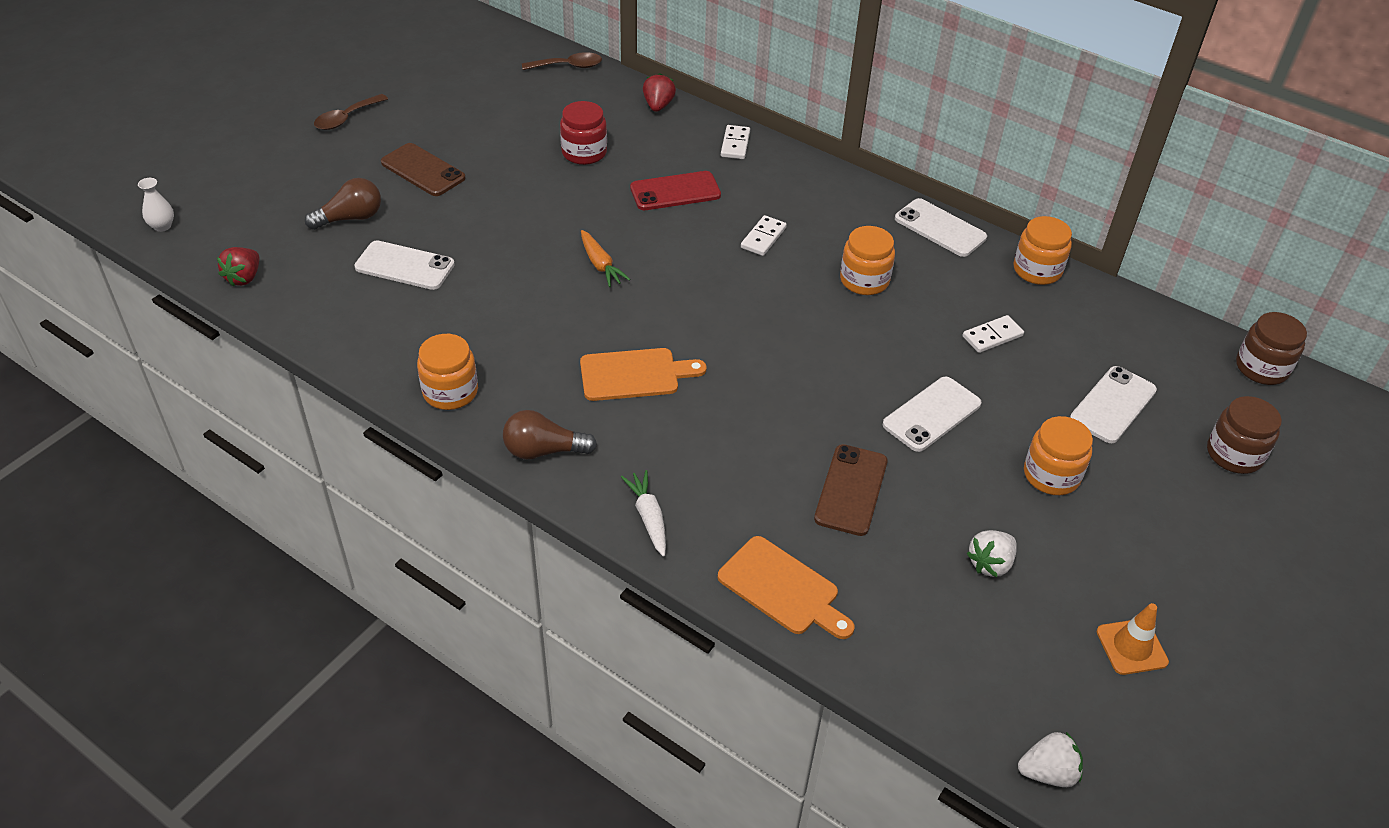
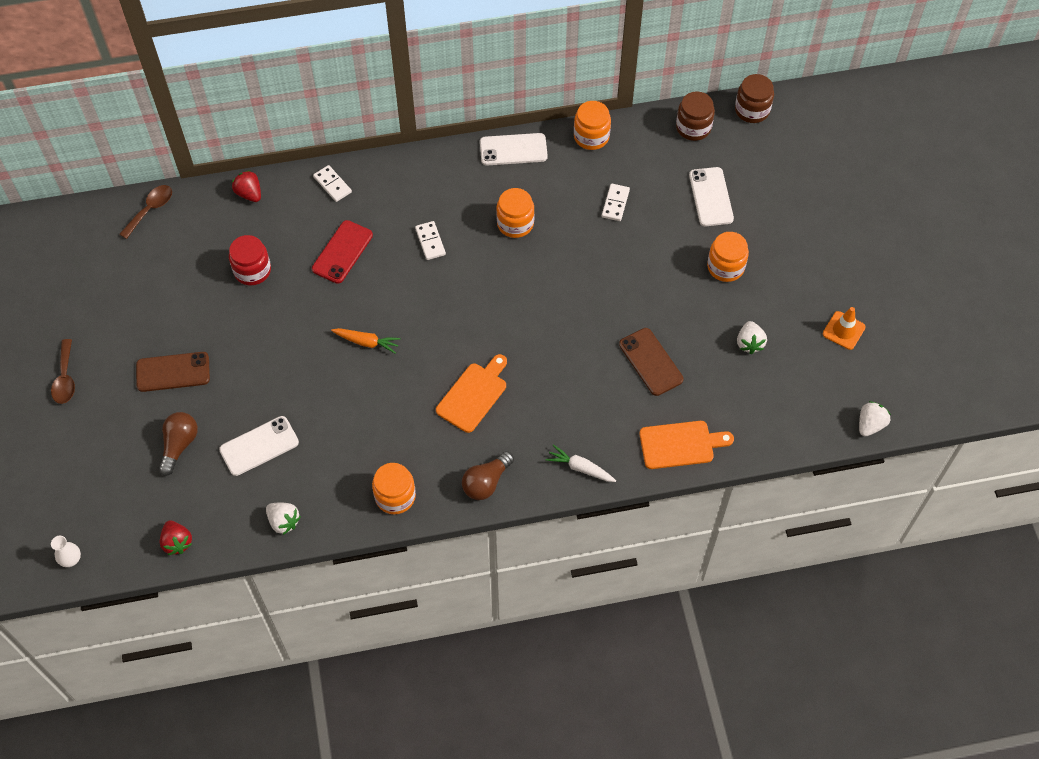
camera: 45 degrees left, 15 degrees up
(338, 332) = (284, 521): none -> white strawberry
(932, 414) = (639, 281): white phone -> none
(1234, 454) = (787, 178): brown jar -> brown jar (693, 127)

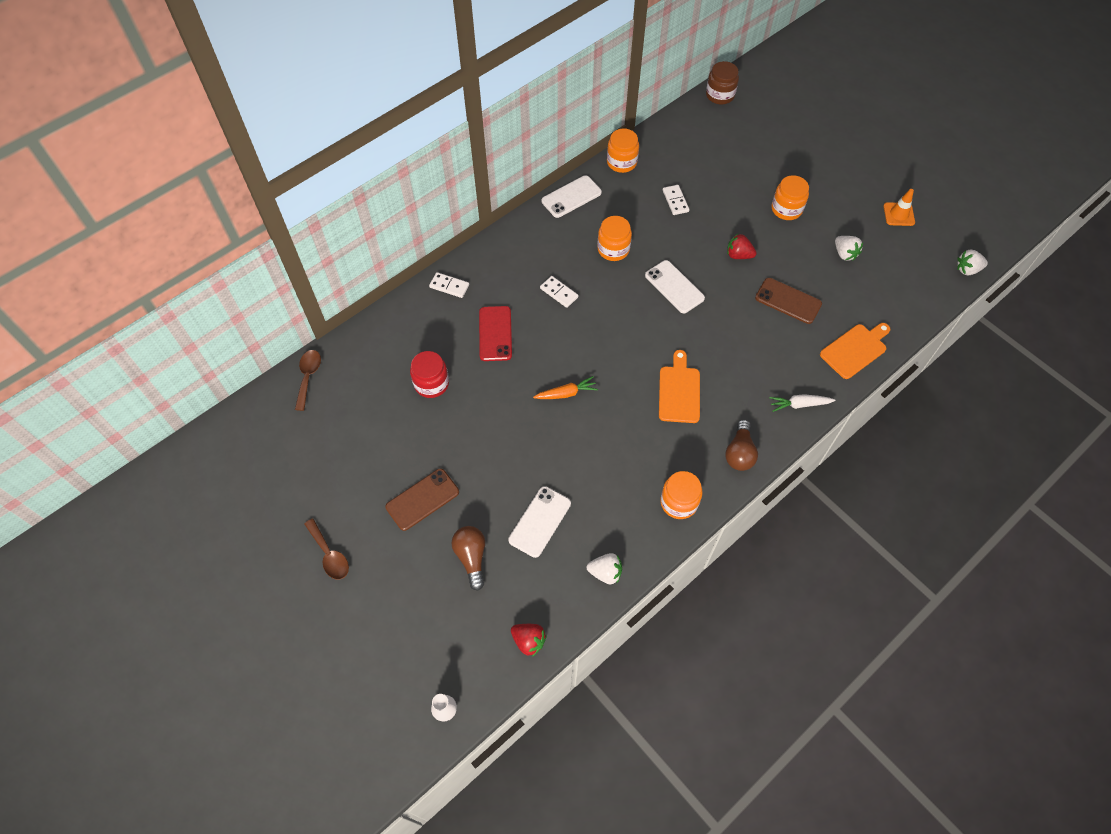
camera: 30 degrees left, 0 degrees up
(249, 193) = (385, 324): red strawberry -> red strawberry (738, 255)
(693, 127) = (689, 124): brown jar -> none
(711, 197) = (738, 166): white phone -> white phone (674, 287)
(870, 424) = (967, 269): white strawberry -> white strawberry turned 105 degrees counterclockwise

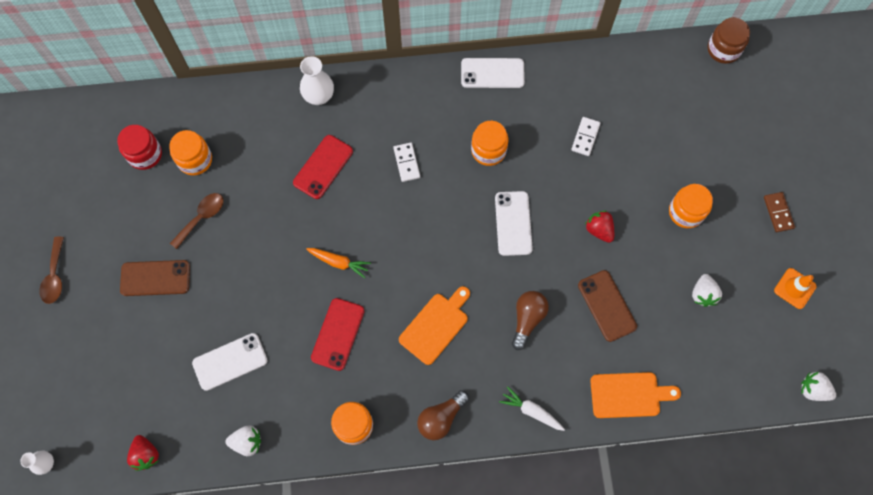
camera: 35 degrees right, 10 degrees up
(308, 377) = (147, 108): brown spoon -> brown spoon (201, 218)
(431, 383) = (237, 179): red jar -> red jar (145, 154)
(449, 286) = (319, 96): white domino -> white vase
(471, 557) = (155, 354): brown light bulb -> brown light bulb (527, 319)
(605, 572) = (247, 442): white strawberry -> white strawberry turned 45 degrees counterclockwise
(609, 445) = (338, 334): none -> red phone
(621, 162) = (567, 65): orange jar -> orange jar (195, 160)
(846, 174) = (778, 212): none -> brown domino

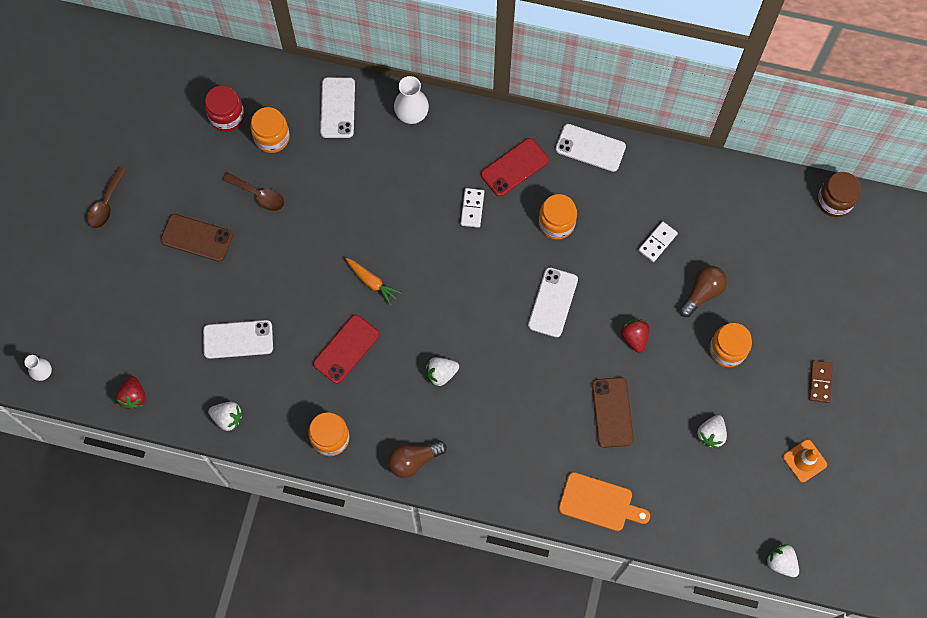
camera: 20 degrees right, 0 degrees up
(201, 218) = (259, 195): brown spoon -> brown spoon turned 60 degrees clockwise
(247, 112) = (337, 108): none -> white phone
(323, 167) = (390, 185): red phone -> red phone (514, 167)
(436, 326) = (441, 374): orange cutting board -> white strawberry
(527, 319) = (530, 398): brown light bulb -> brown light bulb (702, 293)
(531, 411) = (500, 484): white carrot -> none

